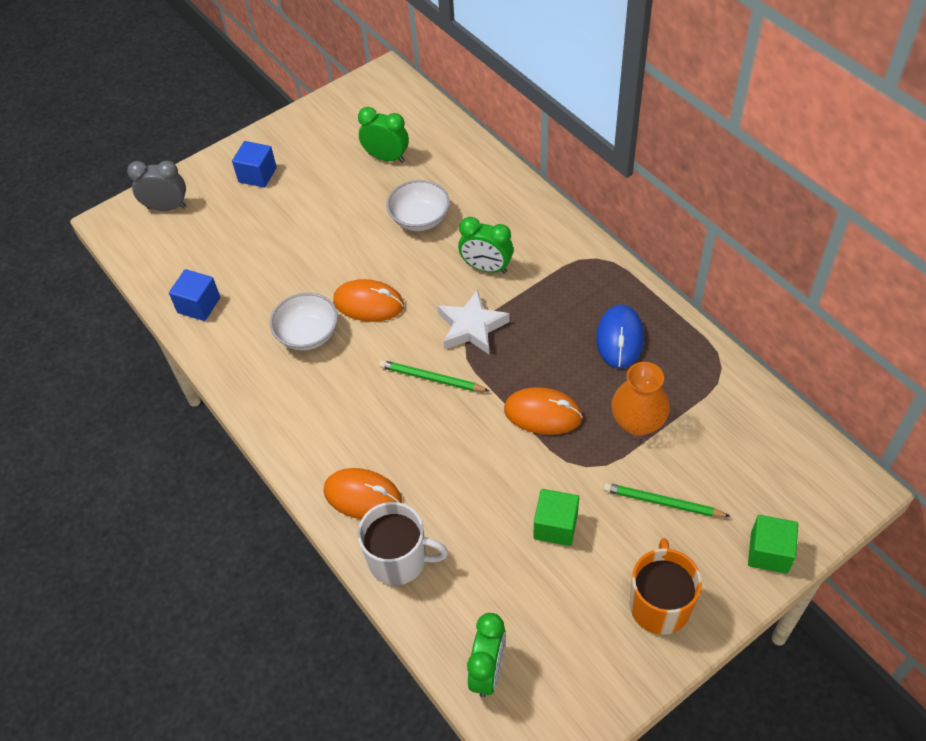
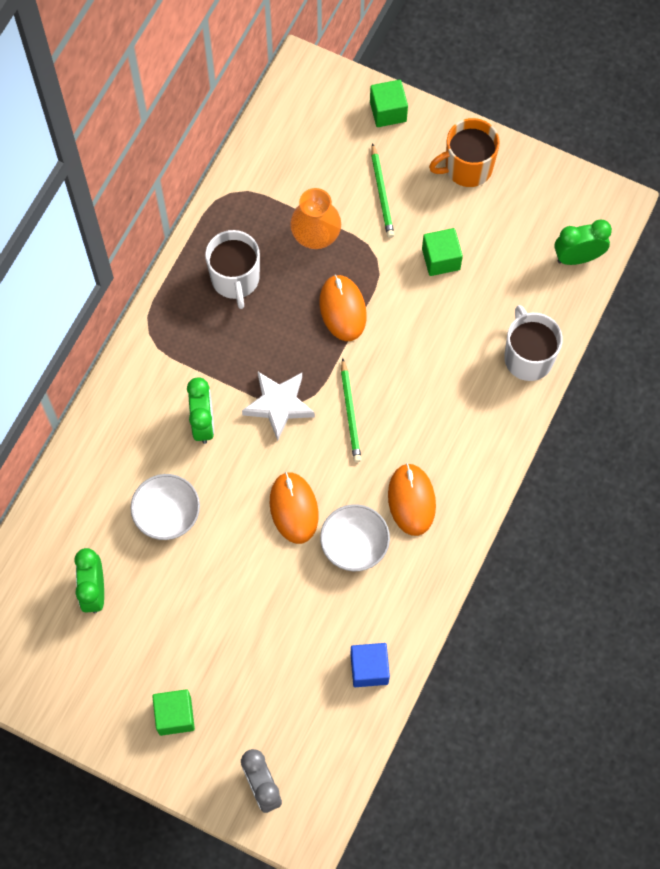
camera: 120 degrees left, 15 degrees up
(257, 175) = (175, 715): blue cube -> green cube
(363, 496) = (489, 411): orange mouse -> orange mouse (411, 500)
(620, 339) = (235, 279): blue mouse -> white mug

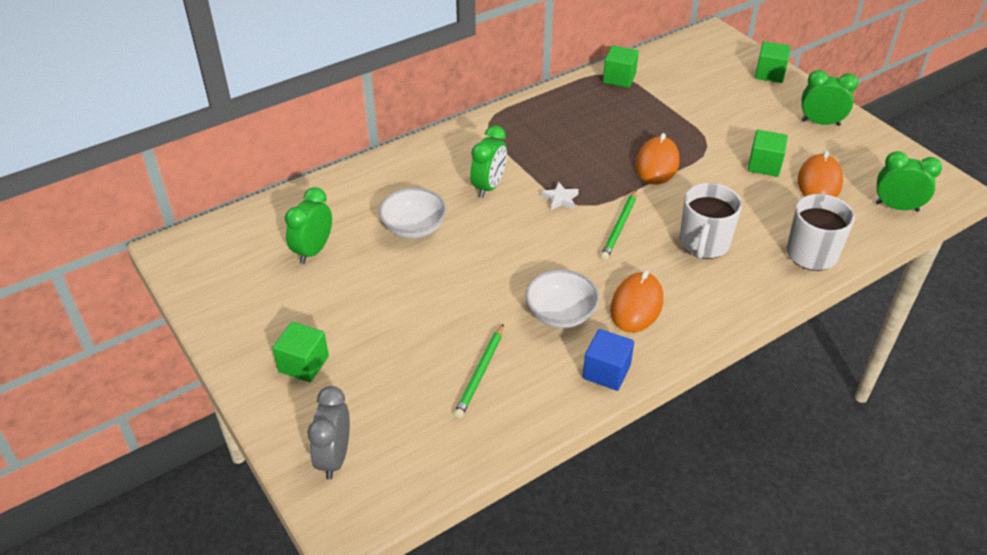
camera: 30 degrees right, 25 degrees down
(235, 279) = (580, 118): white mug -> white mug (704, 244)
(242, 195) = (619, 78): none -> green cube
(278, 405) = (560, 199): white star -> white star, size x0.54
(293, 508) = (523, 267): orange mouse -> orange mouse (819, 182)
(316, 236) = (663, 117): orange vase -> none
(369, 669) = (508, 412): blue cube -> blue cube (606, 371)
(381, 193) = (735, 113): green pencil -> green pencil (480, 373)
(467, 167) = (820, 123): orange mug -> green clock

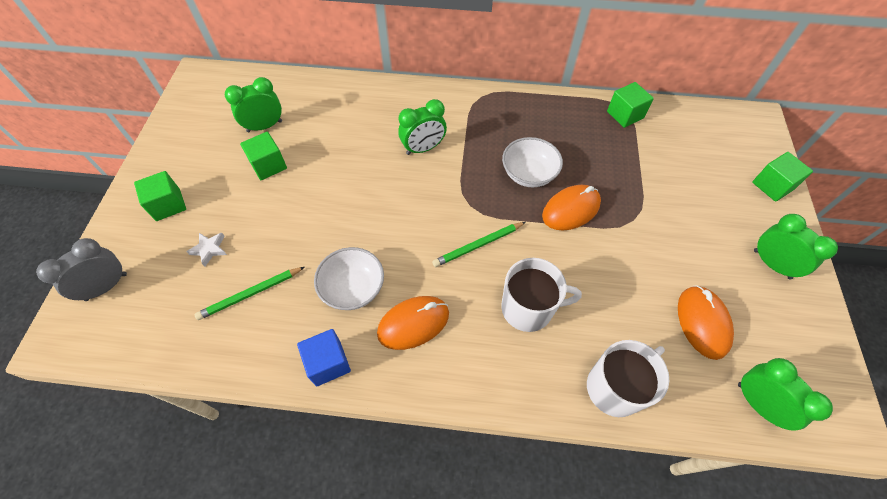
camera: 40 degrees right, 15 degrees up
(414, 228) = (339, 149): white bowl -> white bowl (529, 174)
(560, 199) = (461, 191): white star -> white star (209, 249)
(704, 244) = (528, 308): white mug -> white mug turned 150 degrees counterclockwise
(764, 165) = (666, 271): green cube -> green cube (268, 165)
(819, 182) = (702, 323): orange mouse -> orange mouse turned 60 degrees counterclockwise

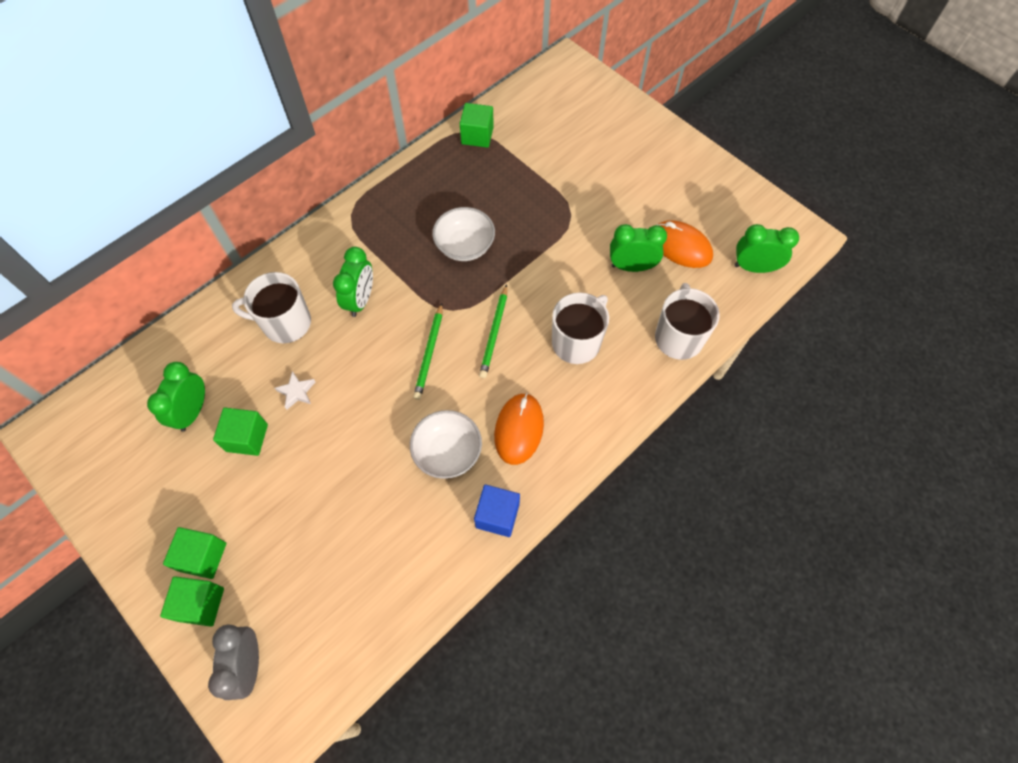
camera: 50 degrees left, 5 degrees up
(209, 249) = (295, 547): white star -> white star (296, 392)
(250, 294) = (377, 538): green pencil -> green pencil (429, 353)
(367, 124) = (285, 323): none -> white mug
(571, 209) = (524, 246): orange mouse -> none
(772, 186) = (625, 110): green cube -> green cube (201, 604)
(772, 264) = (678, 169): green clock -> green clock (631, 266)

